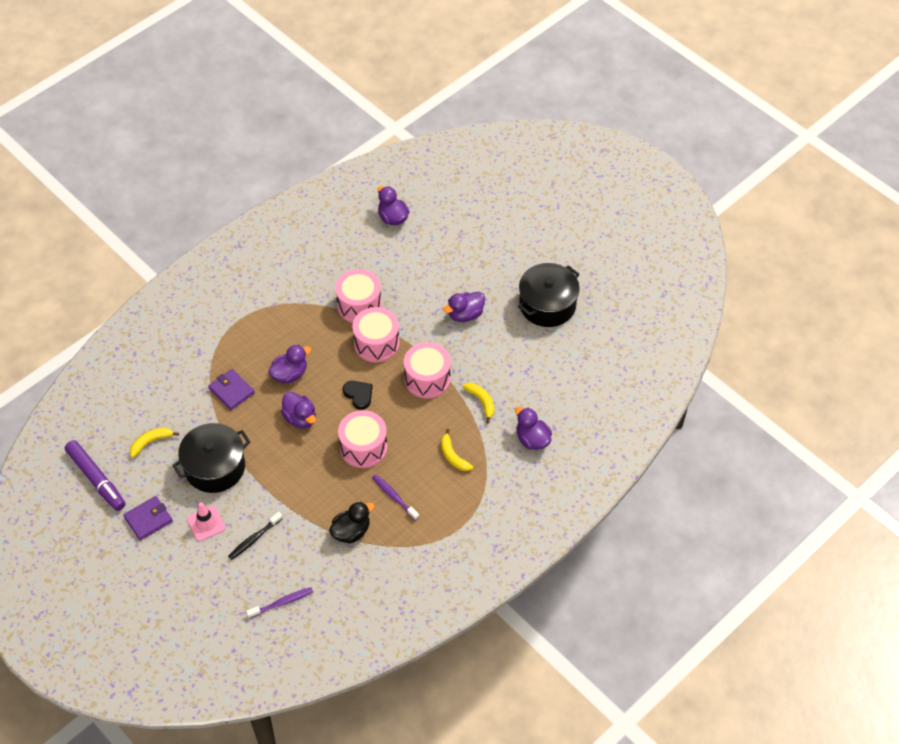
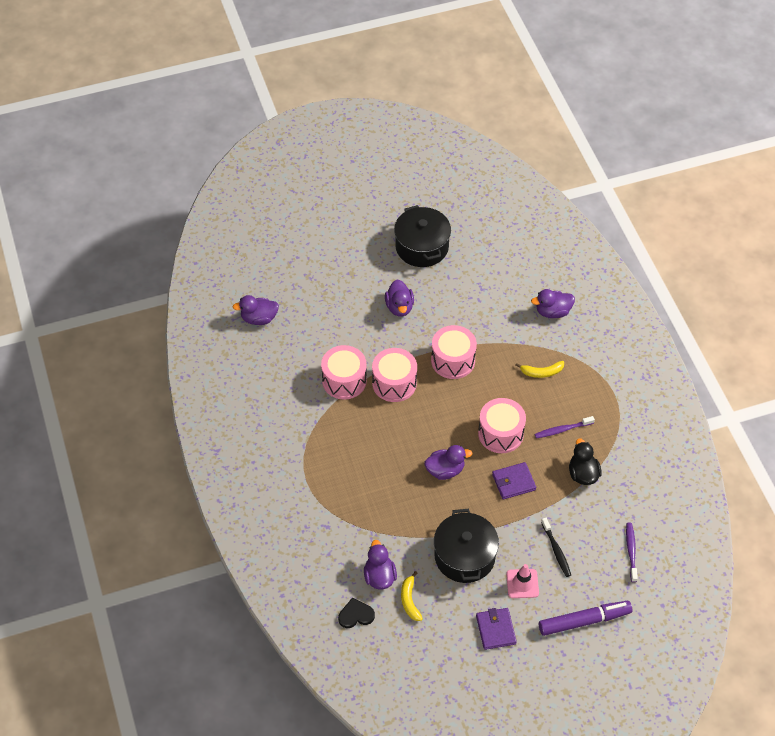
camera: 65 degrees left, 0 degrees up
(96, 479) = (429, 661): purple marker -> purple marker (584, 621)
(231, 391) = (386, 514): purple wallet -> purple wallet (513, 482)
(290, 374) = (392, 461): purple duck -> purple duck (379, 576)
(358, 395) = (443, 417): black heart -> black heart (356, 615)
(481, 401) = (497, 331): yellow banana -> none

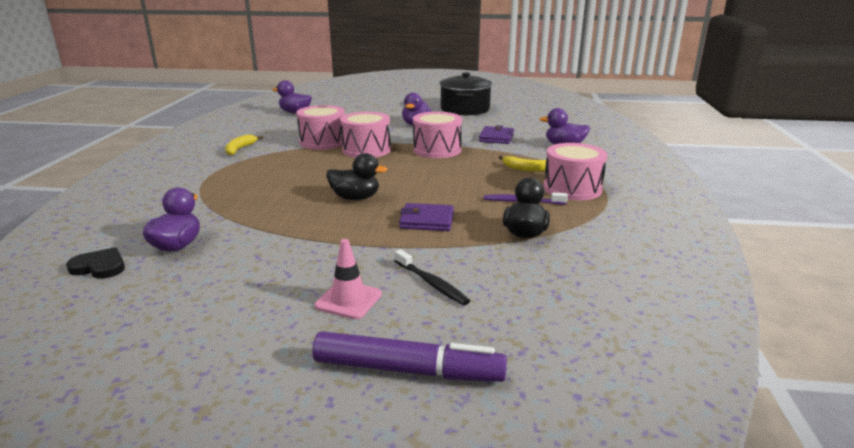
camera: 25 degrees right, 30 degrees down
(409, 600) = (180, 273): yellow banana -> yellow banana (239, 149)
(445, 470) = (355, 198): purple duck -> black duck
(464, 556) = (299, 257): black pot -> none
(495, 630) = (253, 335): purple wallet -> purple wallet (496, 138)
(500, 433) = (444, 190): pink drum -> pink drum (572, 189)
(556, 550) = (431, 283): black toothbrush -> black toothbrush turned 45 degrees counterclockwise
(631, 551) = (553, 314): purple toothbrush -> none

